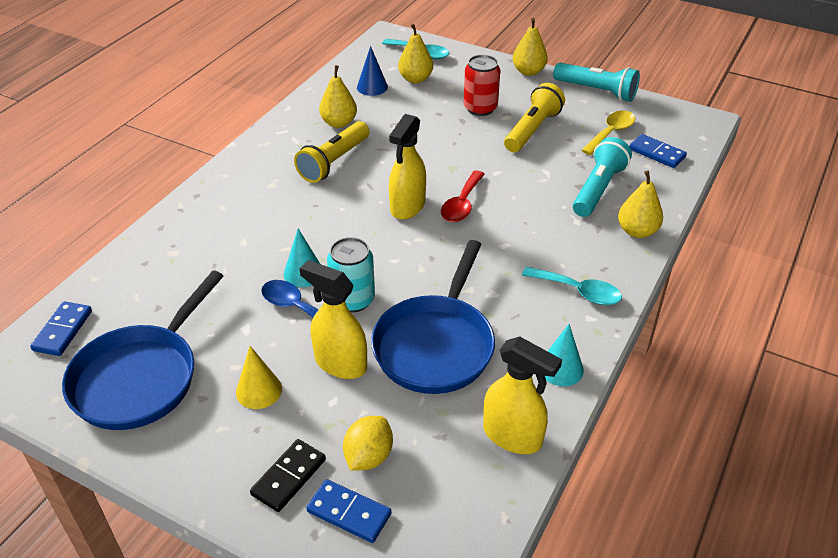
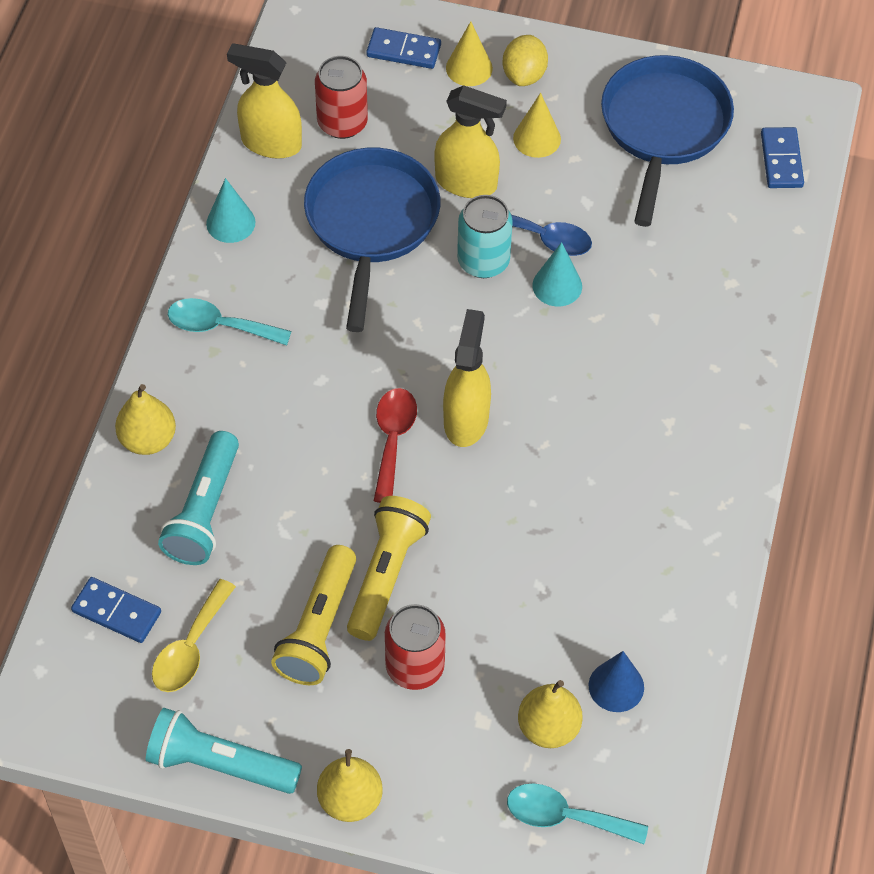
camera: 165 degrees right, 15 degrees up
(289, 477) = (469, 68): black domino -> yellow cone
(334, 162) = (602, 485): yellow flashlight -> yellow flashlight (386, 575)
(339, 123) = (632, 576): yellow pear -> none
(368, 456) = (403, 98): yellow lemon -> yellow lemon (524, 75)
(437, 443) = (342, 123): none -> red can

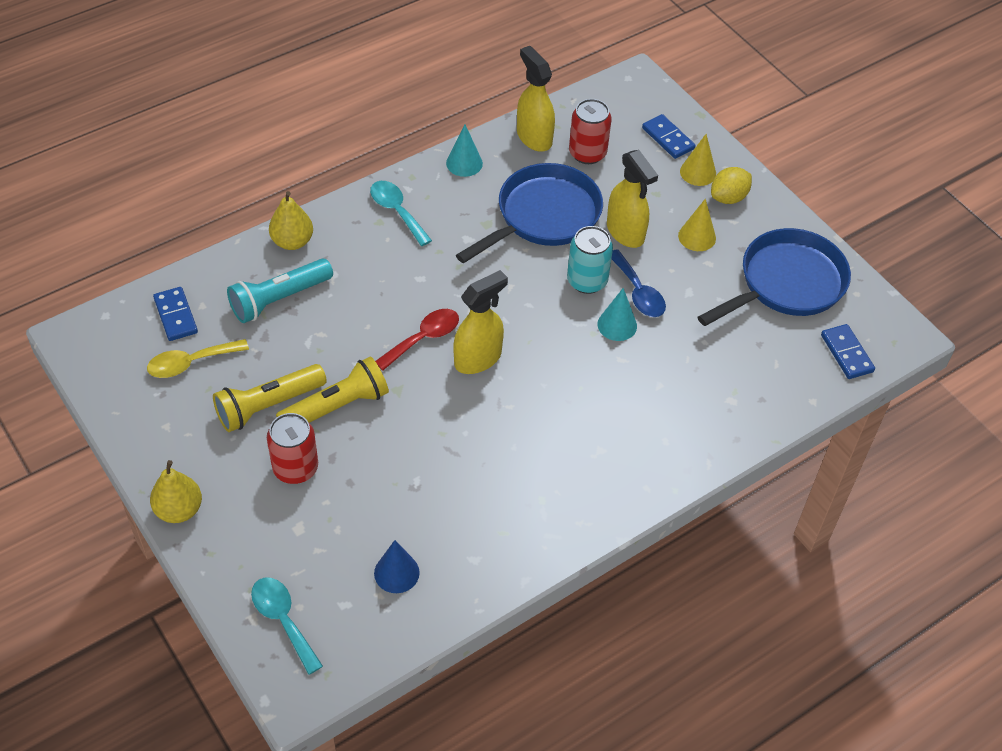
camera: 40 degrees right, 5 degrees down
(220, 764) = (136, 434): turquoise flashlight -> none
(548, 728) = (331, 563): yellow pear -> none
(781, 160) = (846, 353): blue domino -> blue domino turned 60 degrees counterclockwise

